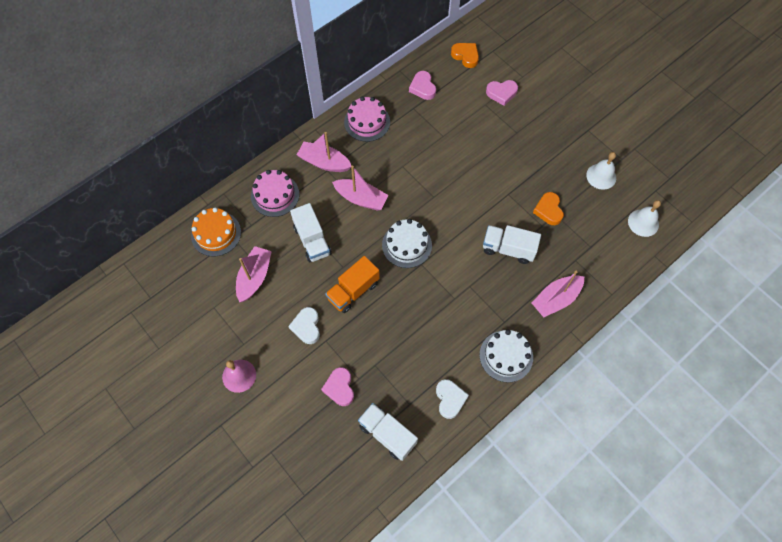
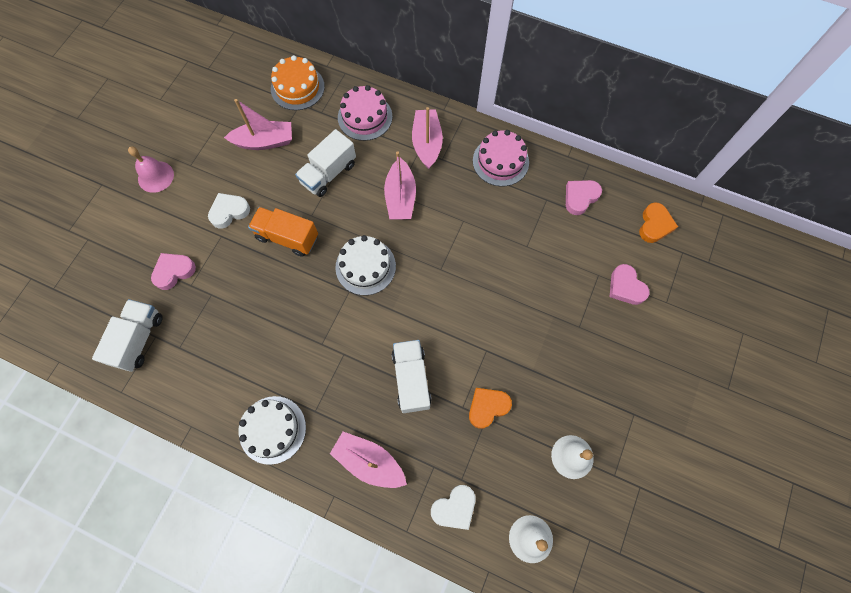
camera: 65 degrees right, 5 degrees up
(450, 399) = (198, 387): white heart -> white heart (454, 508)

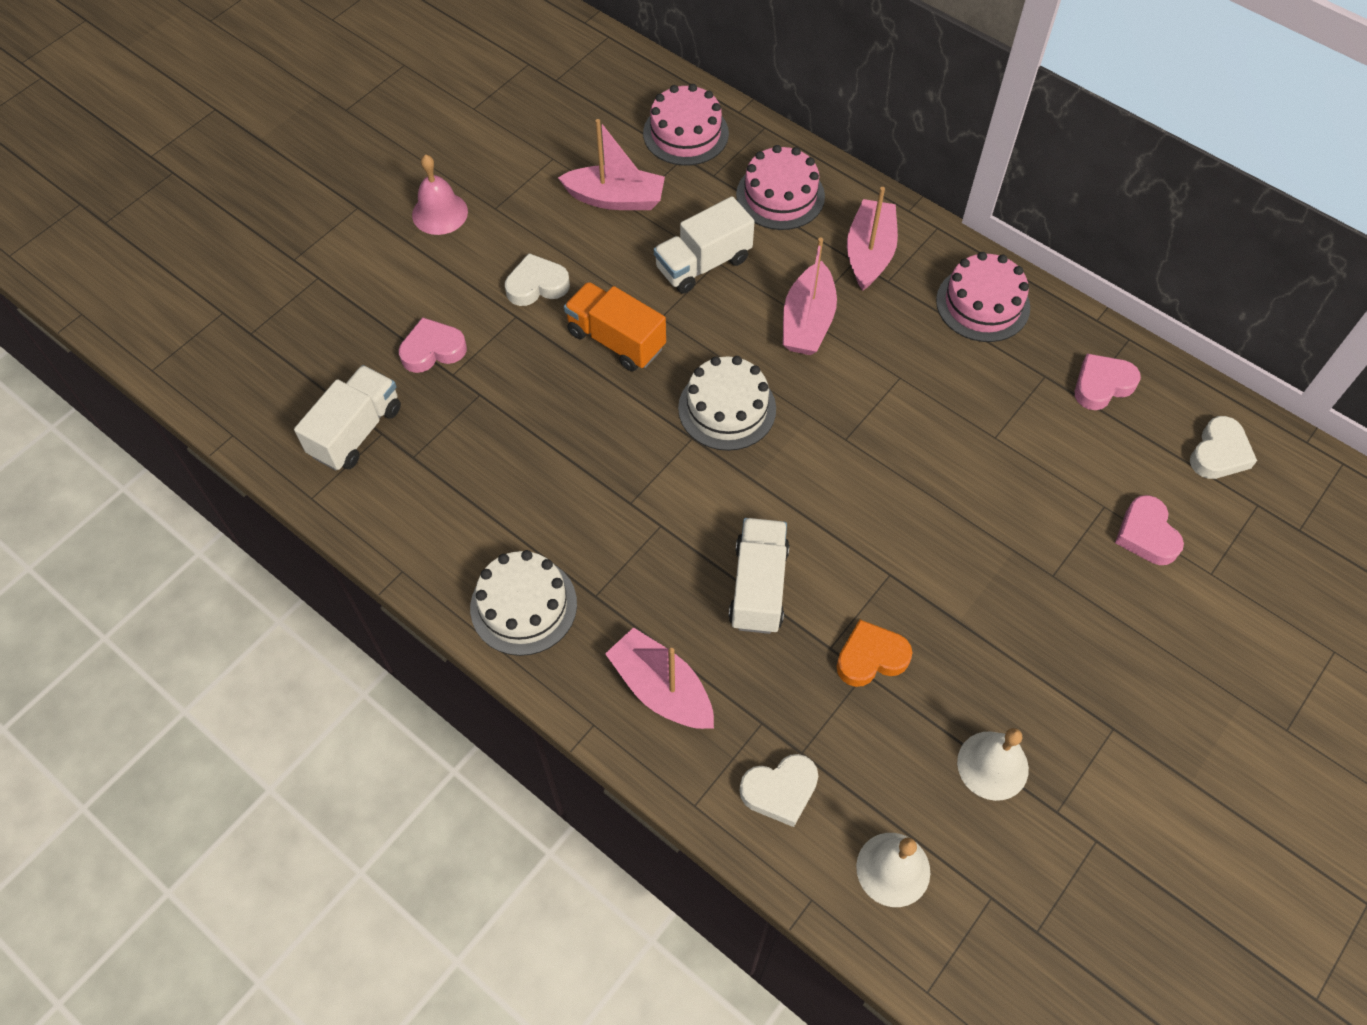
camera: 15 degrees right, 10 degrees down
(297, 87) = (685, 133): orange cake -> pink cake
(654, 225) = (1219, 453): orange heart -> white heart

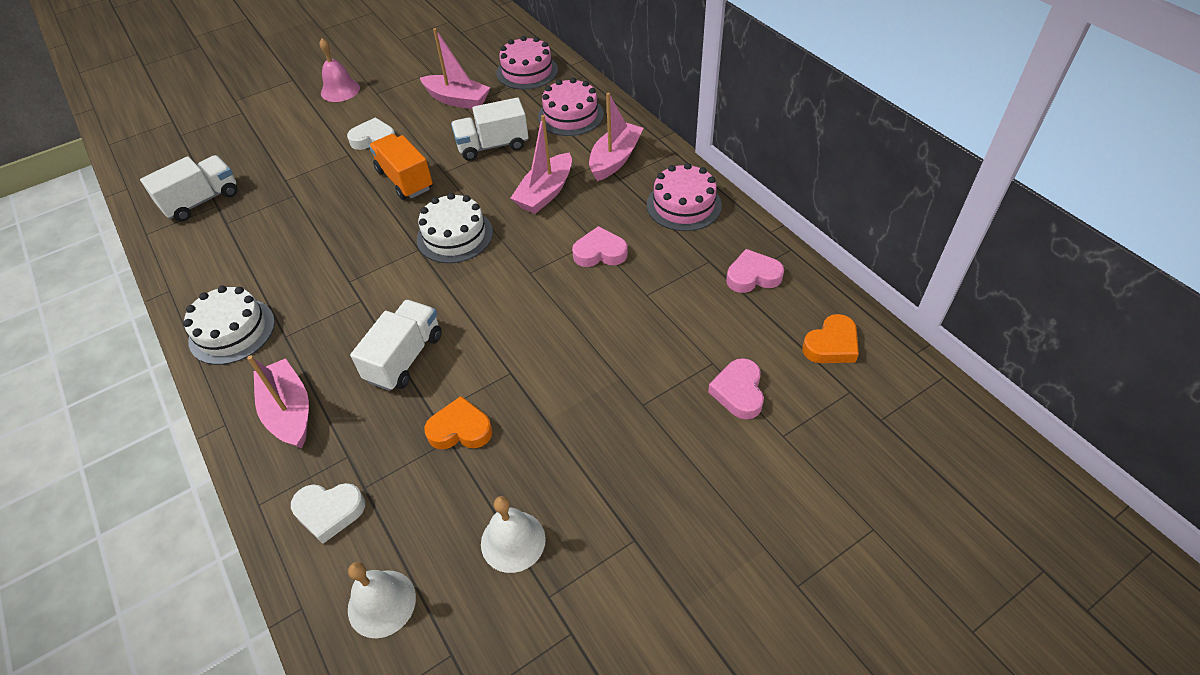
camera: 20 degrees right, 10 degrees down
(433, 350) = (282, 164): pink heart -> pink heart (600, 252)
(1219, 453) = (831, 345): white heart -> orange heart

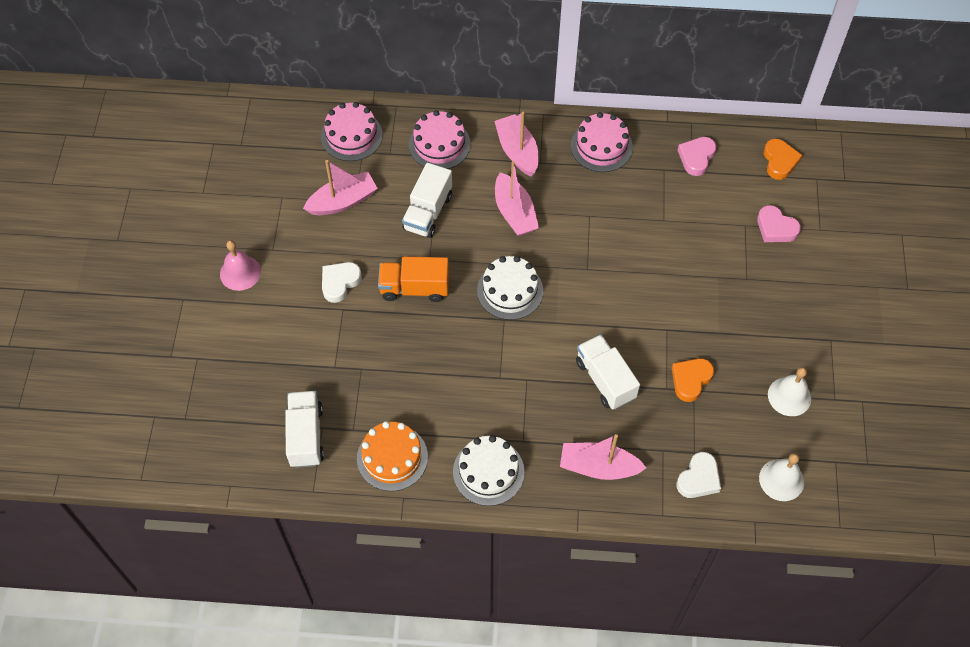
camera: 55 degrees left, 10 degrees up
(210, 260) = (392, 457): none -> orange cake
(600, 252) = (604, 220): pink heart -> none

